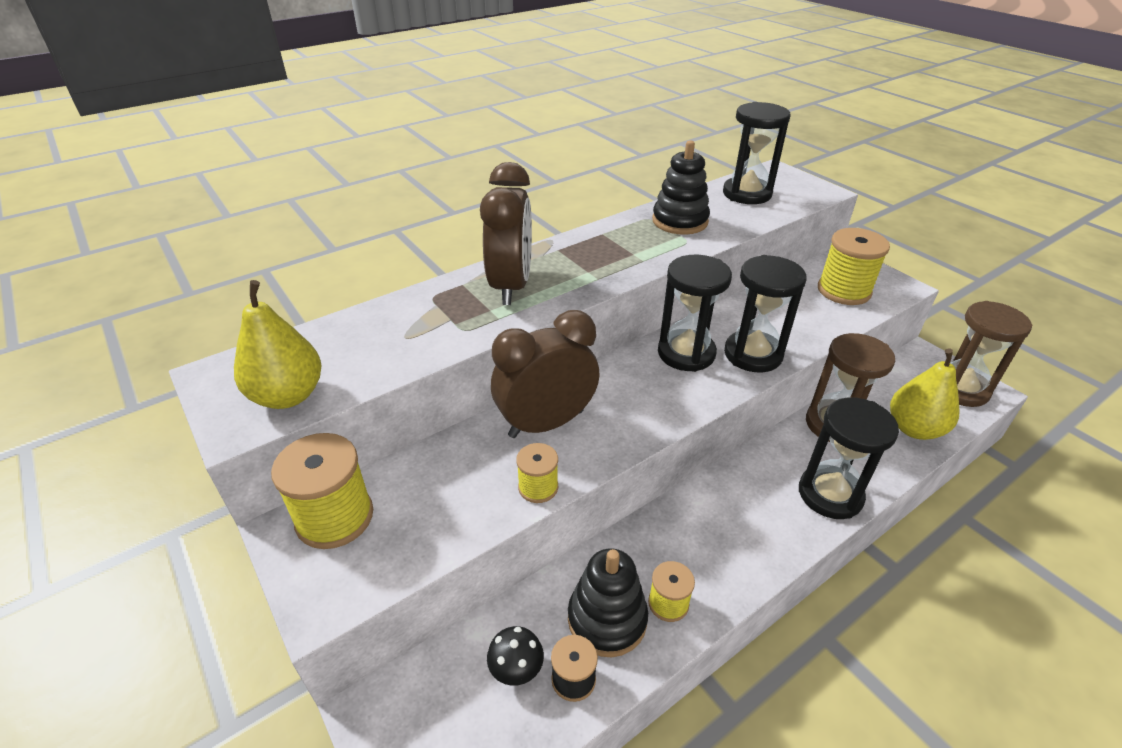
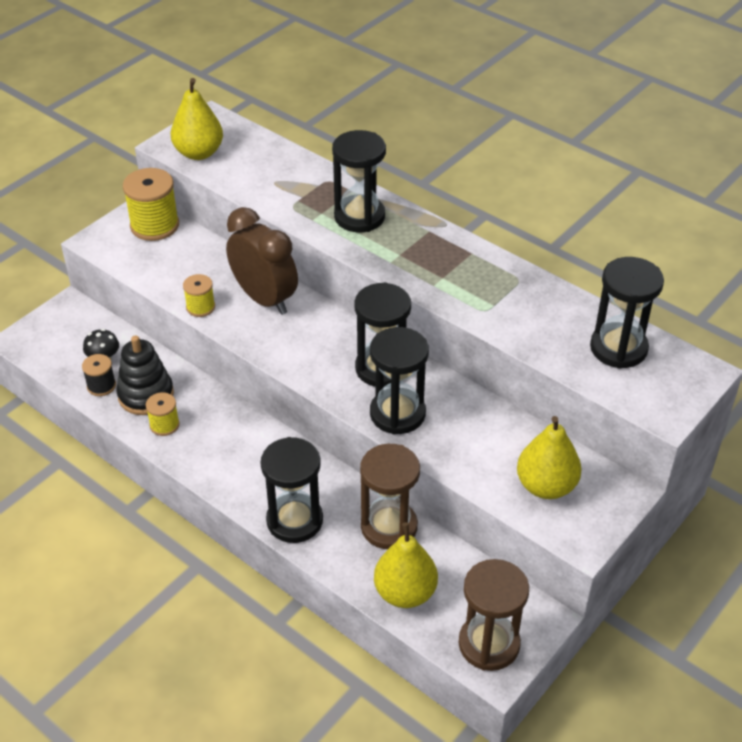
camera: 75 degrees right, 5 degrees up
(511, 286) = (359, 216): brown clock -> black hourglass
(680, 221) = (524, 302): black stacking toy -> none
(843, 291) = (546, 486): yellow spool -> yellow pear

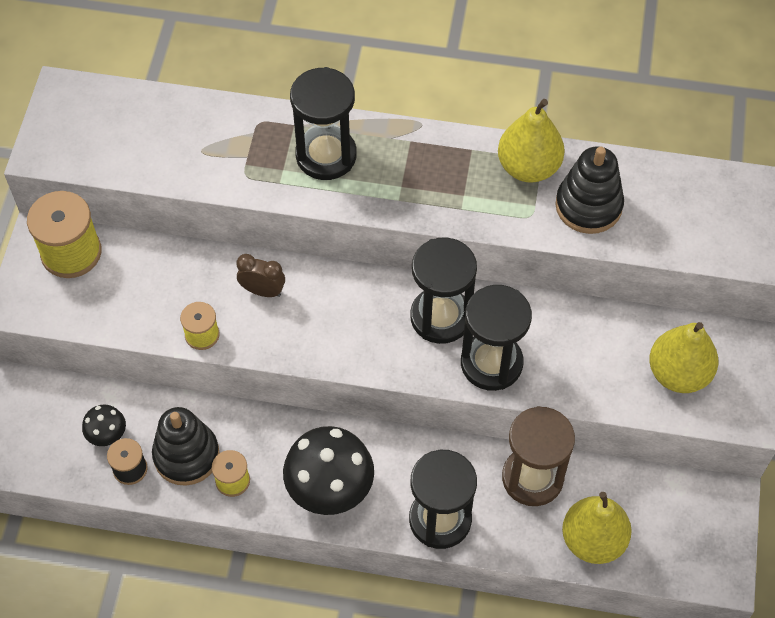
camera: 30 degrees left, 15 degrees up
(199, 153) = (87, 149): yellow pear -> yellow pear (528, 167)
(229, 462) = (330, 488): none -> black mushroom
(264, 299) = (263, 291): brown clock -> brown clock, size x0.49
(489, 644) = (699, 551): brown hourglass -> none
(536, 322) = (588, 206): none -> black stacking toy
(618, 348) = (682, 200): black hourglass -> none

